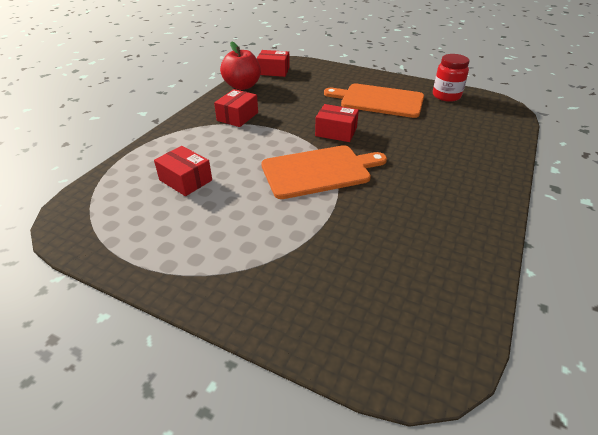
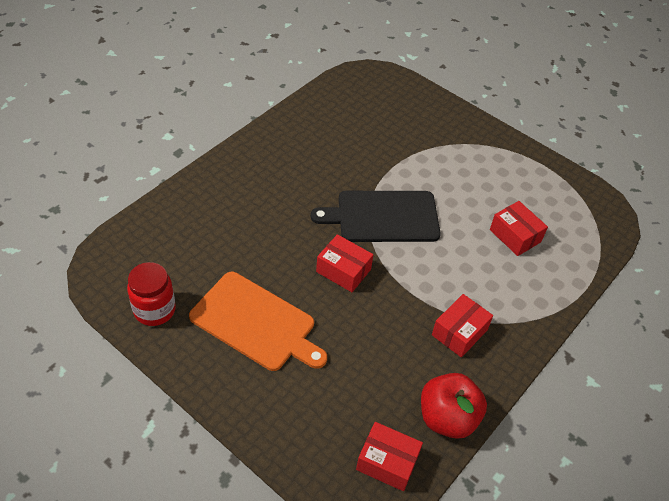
camera: 170 degrees left, 10 degrees up
(319, 171) = (383, 217): orange cutting board -> black cutting board

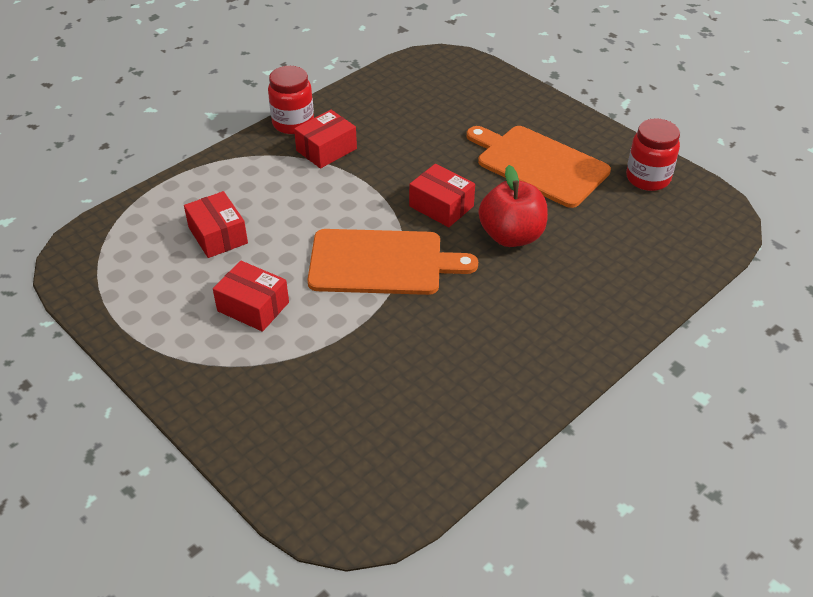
camera: 170 degrees left, 5 degrees down
(383, 217) = (381, 262): black cutting board -> orange cutting board
(387, 462) = (420, 74): red box -> red box (253, 306)
(447, 418) = (360, 95): red apple -> red apple (511, 236)
(504, 367) = (293, 123): none -> red jar

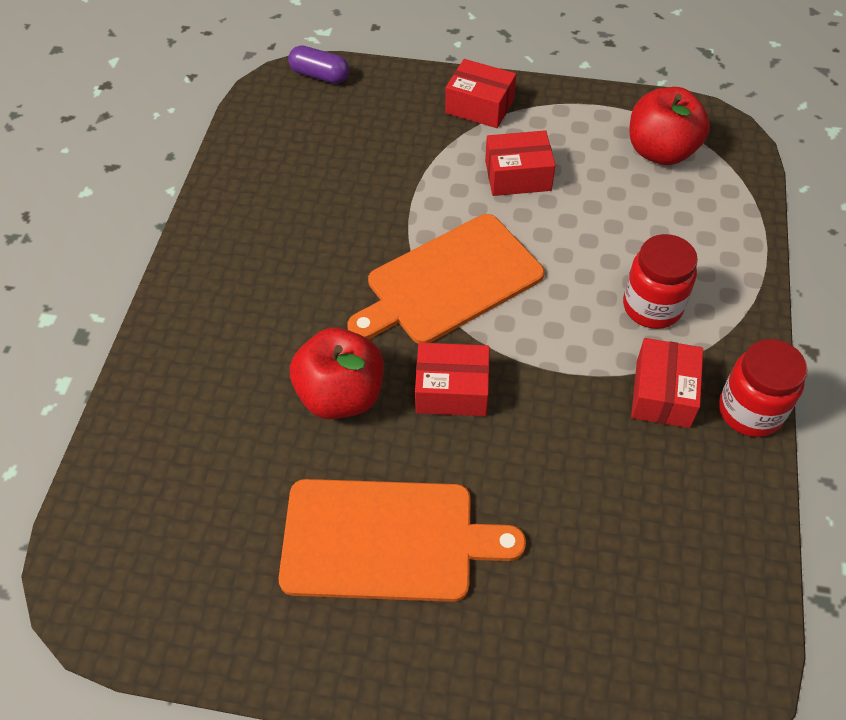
camera: 145 degrees right, 10 degrees up
(134, 267) = (661, 151): none -> red apple
(218, 235) = (634, 220): red box -> red box (479, 106)
(310, 508) = (320, 75): none -> purple capsule
(648, 178) = (221, 609): red jar -> red jar (652, 307)

